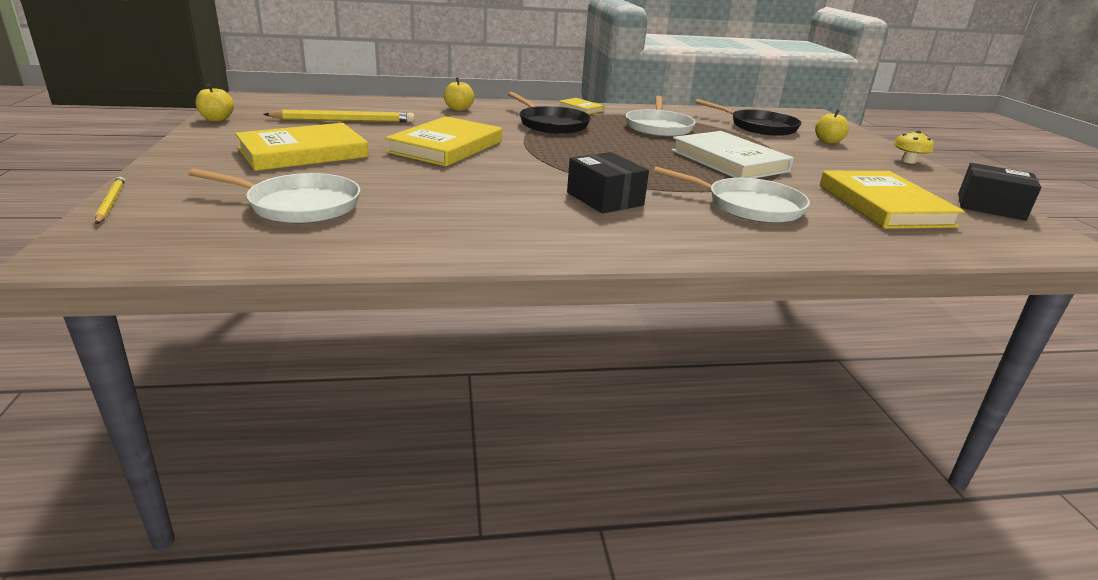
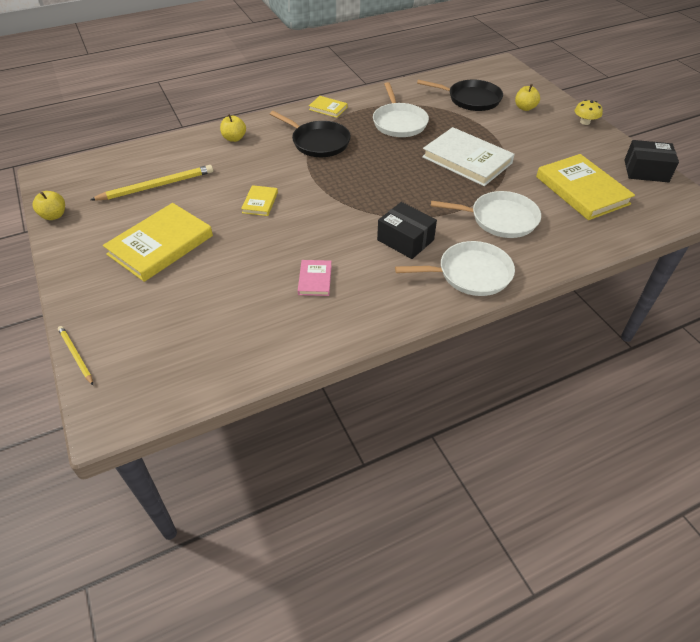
camera: 15 degrees left, 20 degrees up
(299, 205) = (209, 315): white pan -> white pan (470, 273)
(446, 147) = (260, 202): yellow book -> yellow book, size x0.48
(459, 205) = (315, 279): none -> pink book

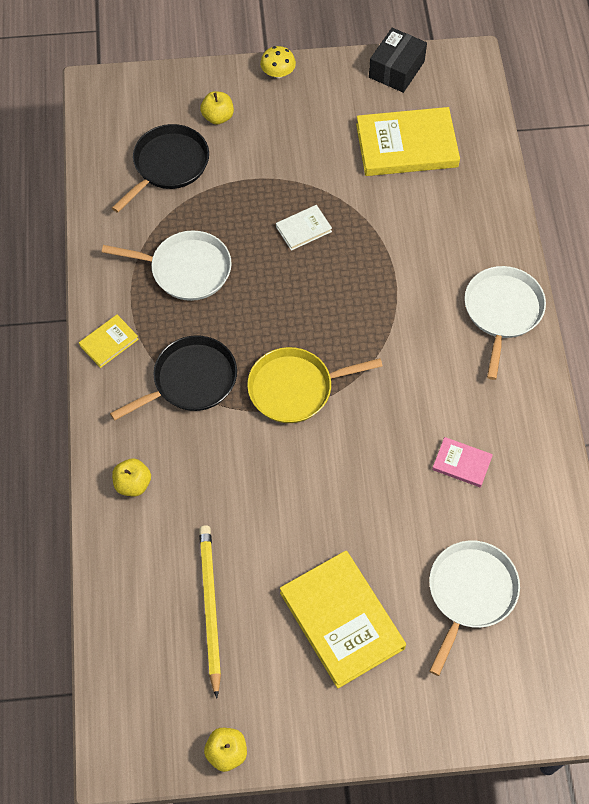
camera: 70 degrees left, 15 degrees up
(76, 355) = (503, 737): yellow pencil -> none
(260, 202) = (298, 486): yellow book -> none
(336, 184) = (295, 388): none -> yellow pan
(405, 240) = (427, 351): black box -> none
(467, 160) = (303, 229): white book -> white book, size x0.48
(500, 219) = (426, 245): white pan -> white pan (470, 592)

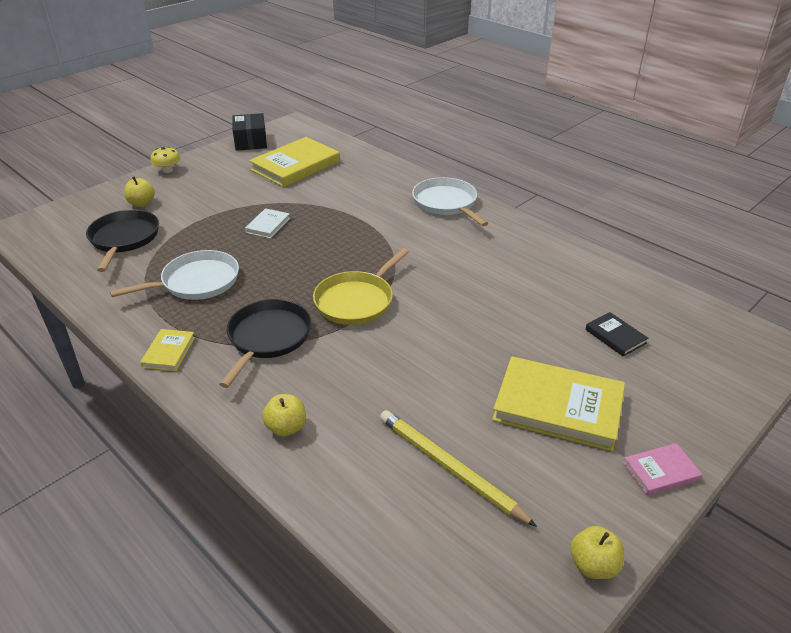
camera: 40 degrees left, 25 degrees down
(461, 463) = (518, 278): pink book -> pink book (661, 471)
(470, 592) = (615, 336): white pan -> black book

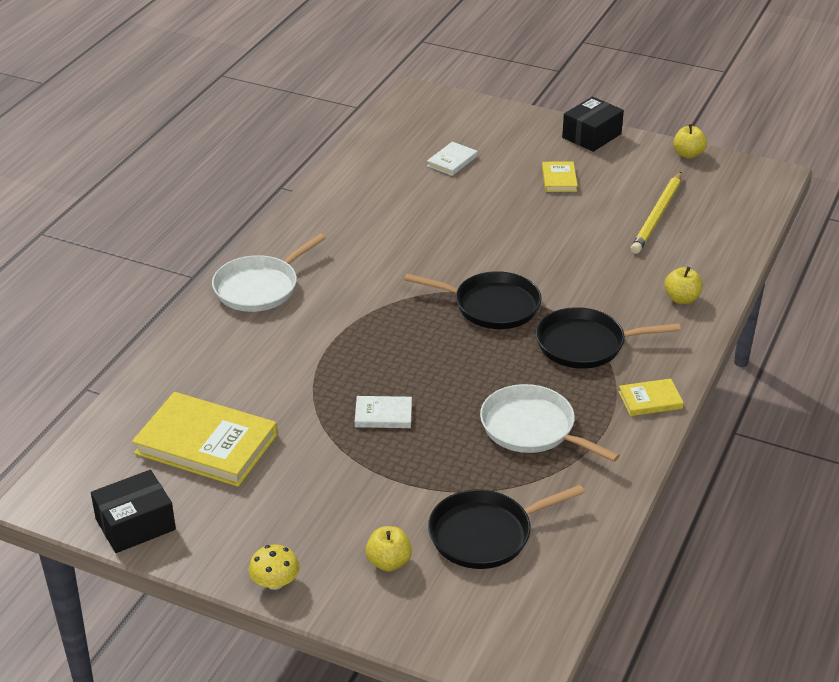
camera: 110 degrees left, 0 degrees up
(356, 301) = (492, 306): yellow pan -> black pan
(558, 407) = (559, 179): yellow book -> yellow book, size x0.48
(615, 336) = (452, 161): black book -> white book
(661, 471) = (591, 136): pink book -> black box

